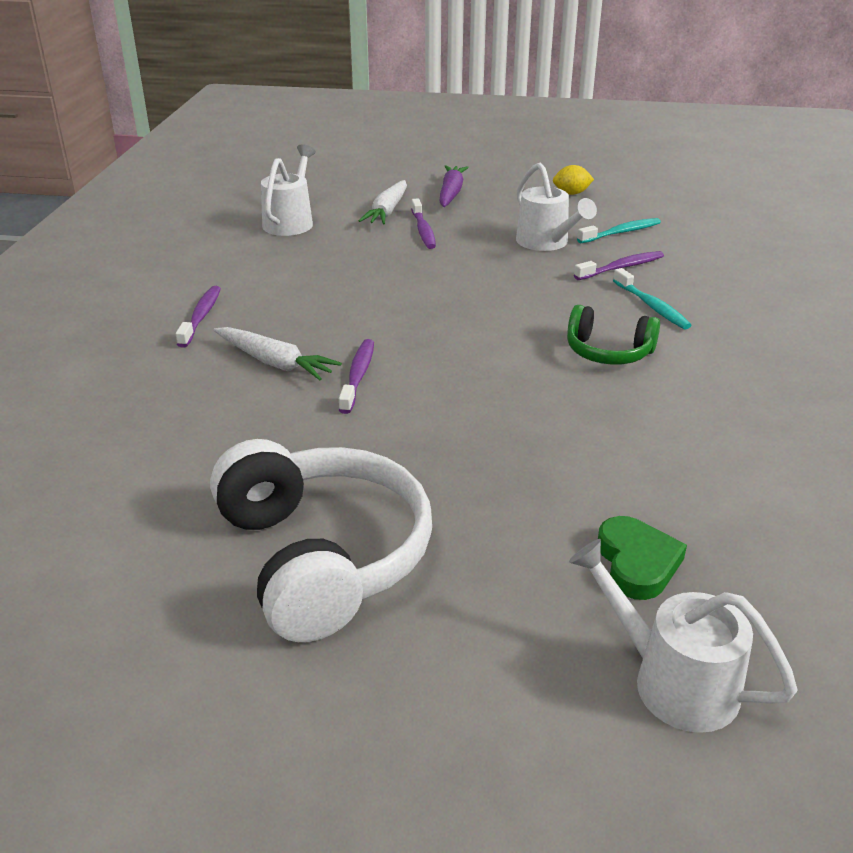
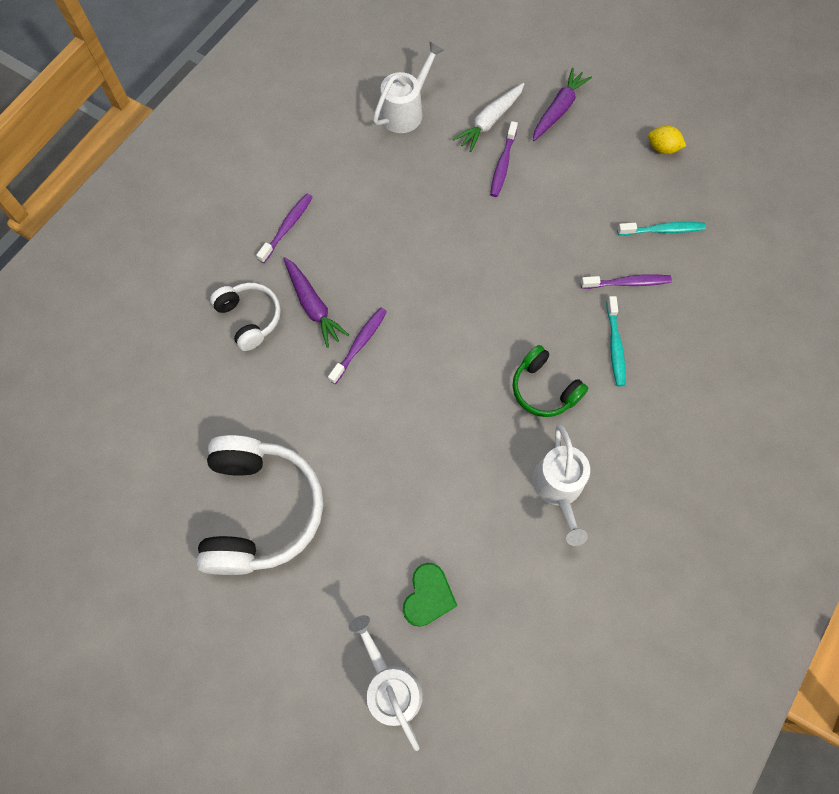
camera: 25 degrees right, 35 degrees up
(194, 392) = (250, 318): none -> white headphones
(275, 363) = (313, 306): white carrot -> purple carrot
(547, 243) = (591, 223): white watering can -> white watering can (559, 489)

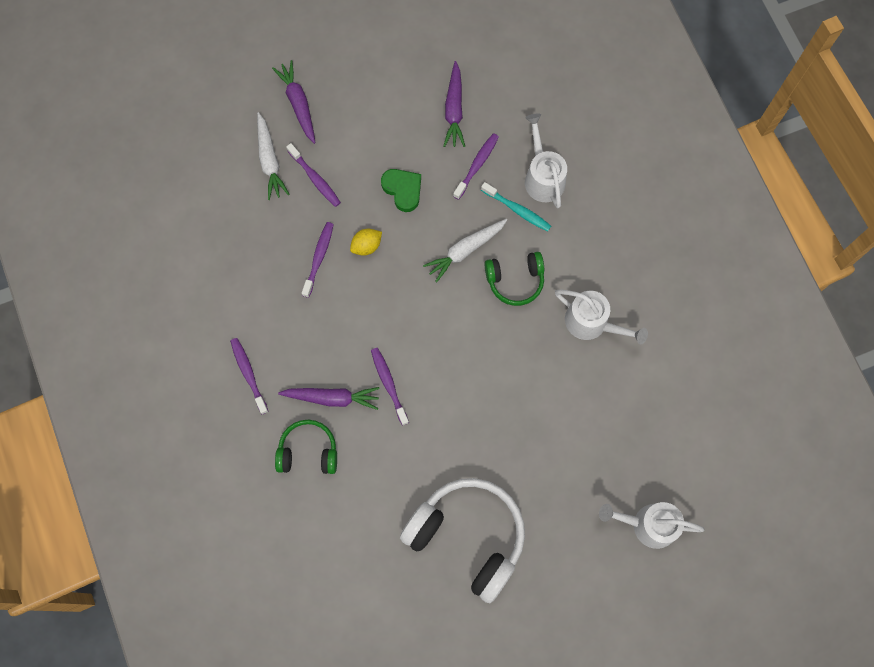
camera: 55 degrees left, 5 degrees up
(250, 318) = (308, 451): white headphones -> green headphones
(406, 110) = (210, 215): white watering can -> white watering can (542, 176)
(428, 596) = (606, 460): green heart -> green heart (403, 190)
(433, 213) = (319, 258): none -> purple toothbrush
(537, 326) = (465, 250): none -> white carrot
(662, 148) = (388, 58): yellow lemon -> yellow lemon (366, 246)
(663, 230) = (454, 110): turquoise toothbrush -> purple carrot

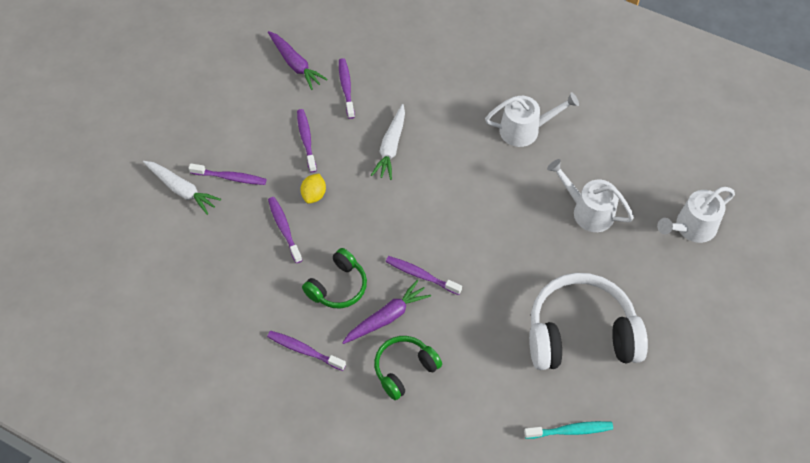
camera: 40 degrees left, 15 degrees down
(298, 104) = (170, 137): purple carrot -> none
(403, 190) = (306, 139): green heart -> purple toothbrush
(515, 281) = (446, 141): green headphones -> green headphones (338, 286)
(517, 210) = (403, 96): turquoise toothbrush -> turquoise toothbrush (570, 430)
(542, 176) = (400, 64): white watering can -> white watering can (587, 211)

